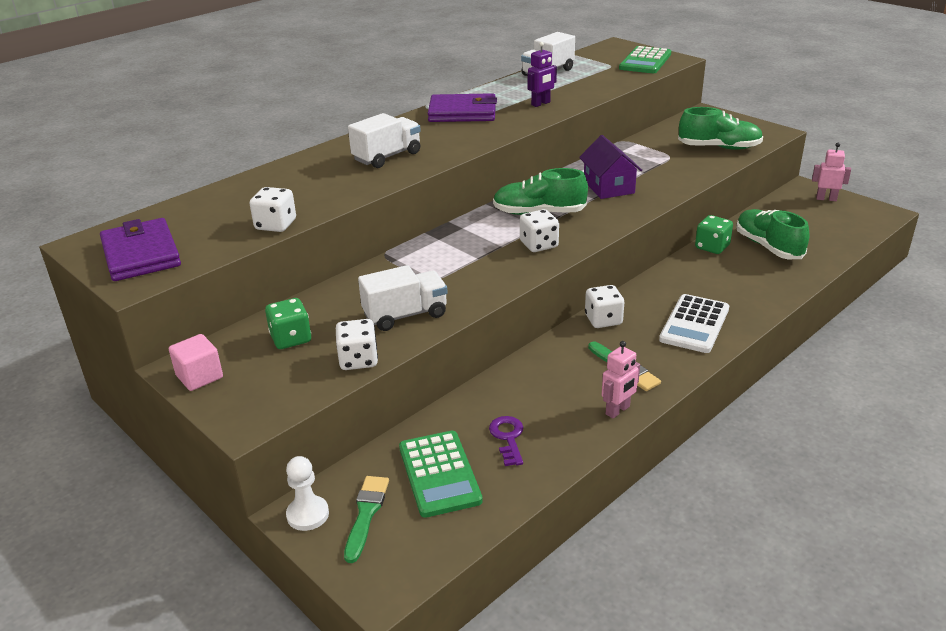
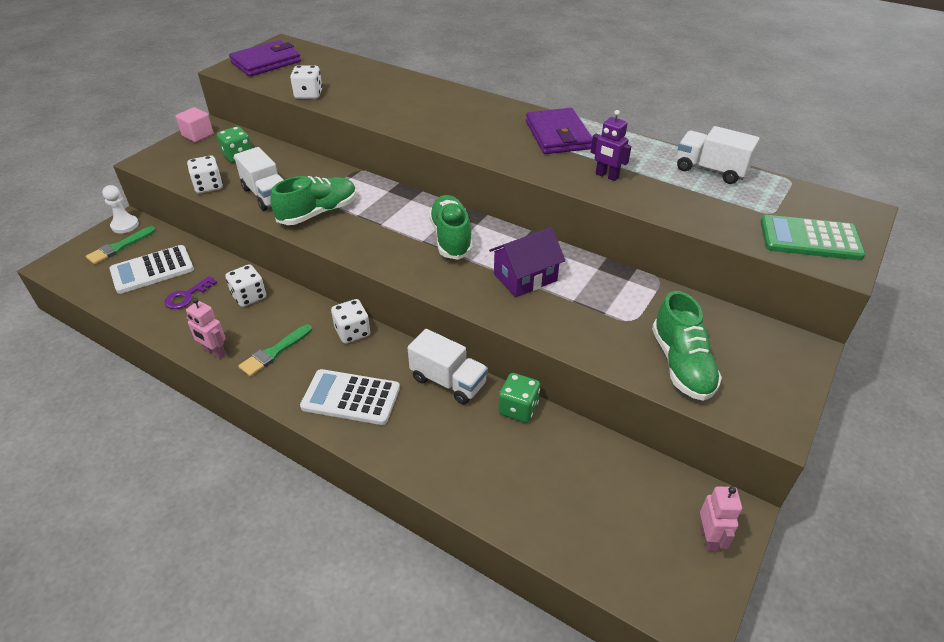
camera: 75 degrees right, 10 degrees up
(366, 514) = (119, 247): green brush -> green brush turned 135 degrees clockwise
(387, 157) = (440, 115): white truck -> white truck (448, 381)
(439, 474) = (152, 270): green calculator -> white calculator
(508, 438) = (187, 296): purple key -> purple key turned 150 degrees clockwise
(539, 245) = (386, 245): white dice -> white dice (249, 296)
(768, 247) = (535, 463): green shoe -> green shoe (318, 213)

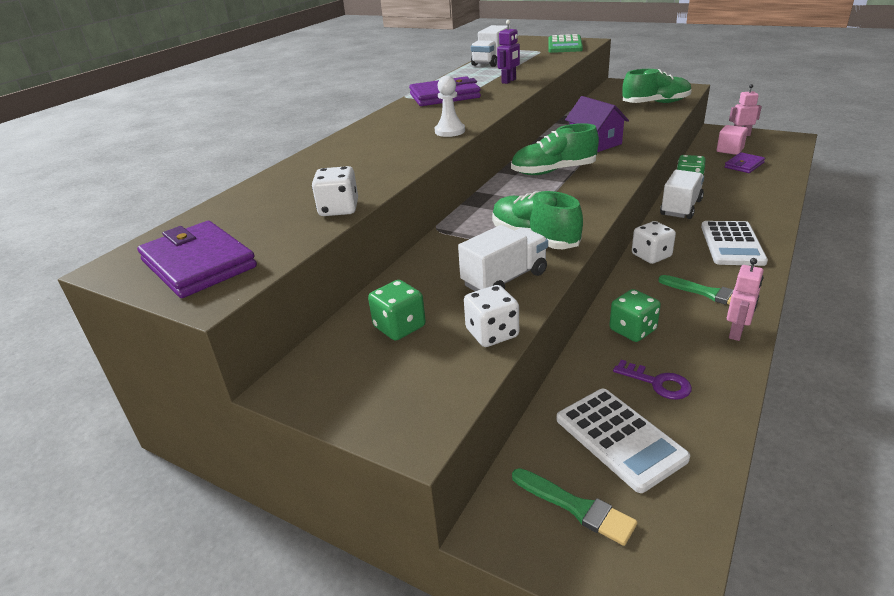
camera: 90 degrees left, 10 degrees down
(125, 225) = (509, 526): white pawn -> white pawn (450, 131)
(198, 135) = (320, 391): pink cube -> pink cube (730, 150)
(249, 296) = (632, 330): white dice -> green dice
(570, 491) = (744, 165): none -> purple wallet

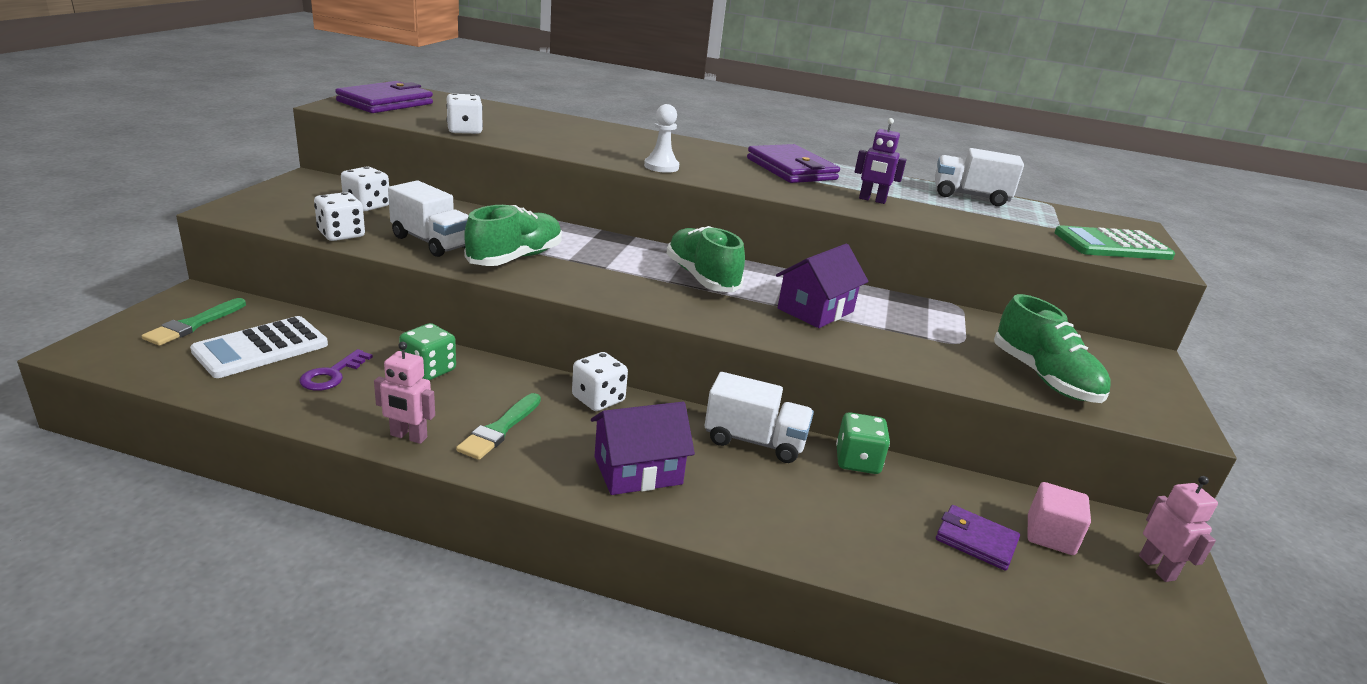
camera: 70 degrees right, 5 degrees down
(399, 327) = (367, 205): green dice -> white dice
(732, 244) = (638, 470): white calculator -> purple house

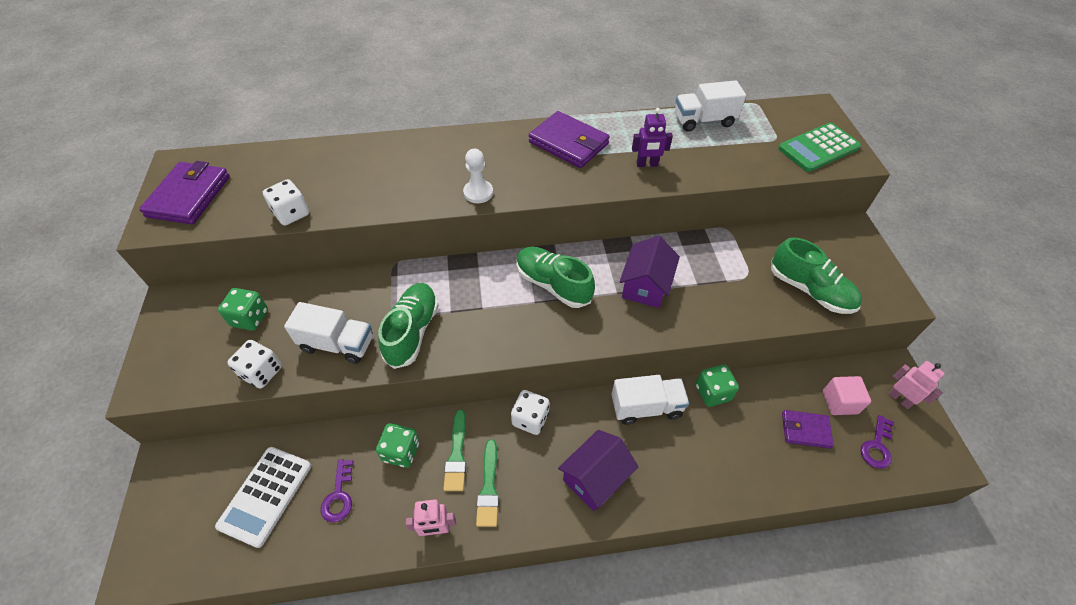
camera: 20 degrees left, 25 degrees up
(194, 324) = (193, 497): green brush -> green brush (457, 454)
(367, 205) = (250, 318): white dice -> green dice
(1087, 597) = (877, 446): none -> purple key

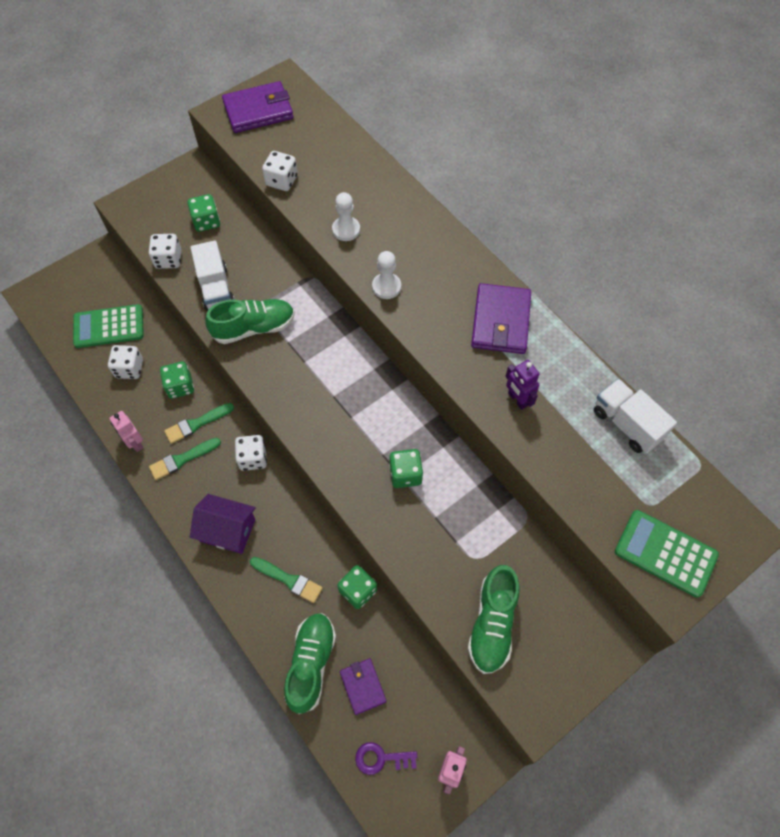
camera: 60 degrees right, 10 degrees up
(265, 495) = (109, 326): white calculator -> green calculator
(339, 495) = (129, 369): purple key -> white dice
(393, 193) = (346, 230): none -> white pawn
(553, 284) = (360, 400): green shoe -> green shoe (311, 664)
(645, 285) = (405, 474): purple house -> green dice
(646, 407) = (312, 541): white truck -> none
(676, 445) = (288, 580): none -> green brush
(839, 402) = (412, 711): pink cube -> none

